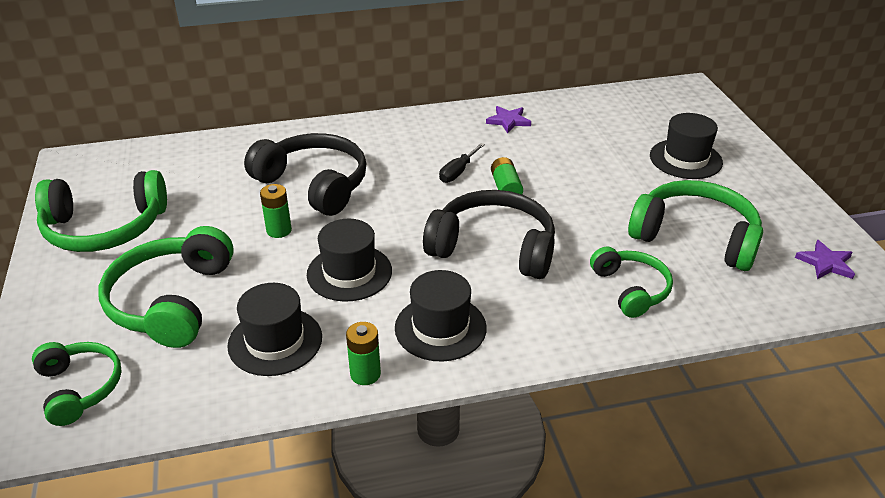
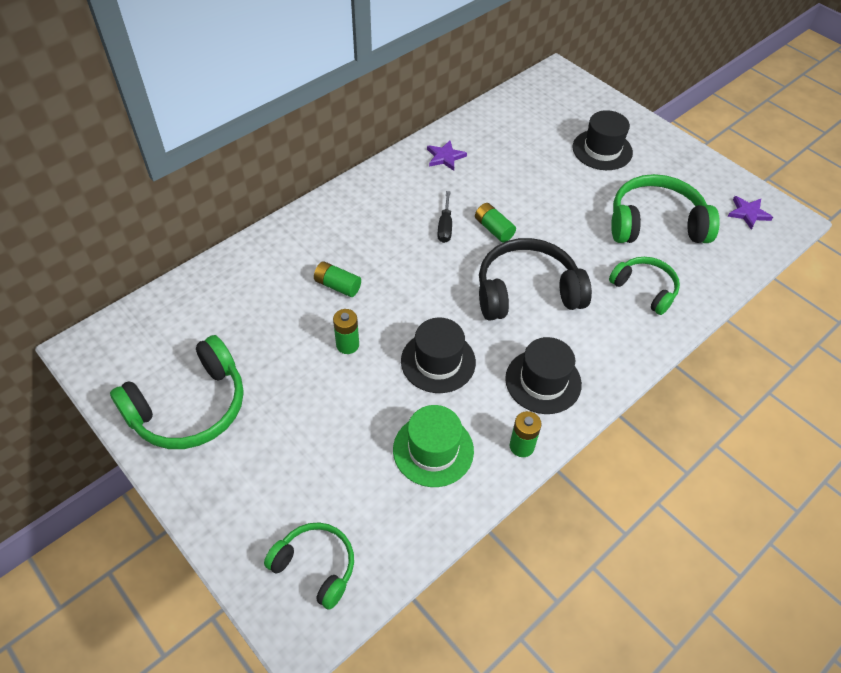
camera: 30 degrees left, 15 degrees up
(172, 301) = (318, 452): green headphones -> none
(275, 341) = (433, 450): black hat -> green hat
(314, 184) = (337, 285): black headphones -> green battery

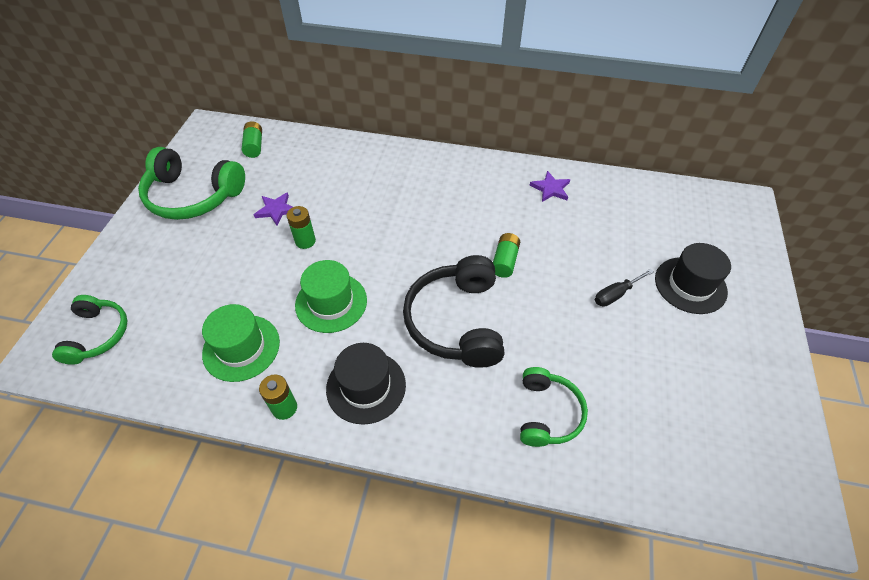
camera: 55 degrees right, 0 degrees up
(337, 285) = (356, 204): green battery -> green battery (254, 146)
(438, 361) = (331, 302): black hat -> green hat
(445, 226) = (475, 230): black screwdriver -> black screwdriver (616, 294)
(527, 292) = (456, 321): black headphones -> black headphones turned 135 degrees counterclockwise
(655, 224) = (644, 379): green headphones -> none
(748, 213) = (759, 462): purple star -> purple star (276, 210)

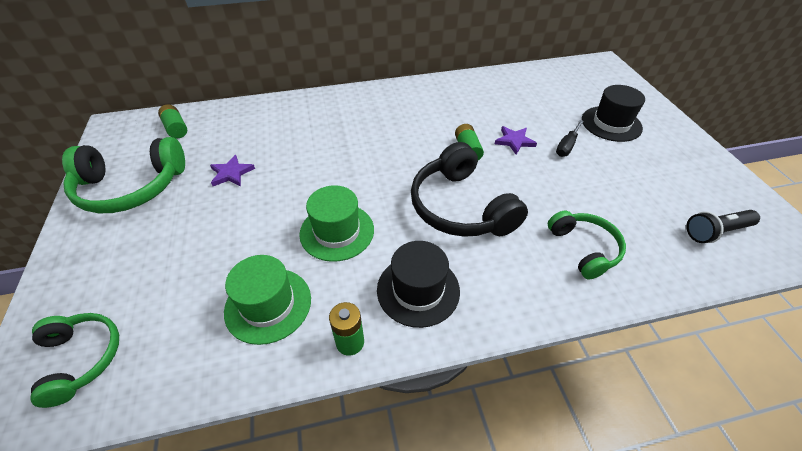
camera: 25 degrees left, 5 degrees down
(305, 241) = (278, 189): green battery -> none
(550, 188) = (465, 91): purple star -> purple star (514, 141)
(708, 456) = (716, 232): none -> black flashlight

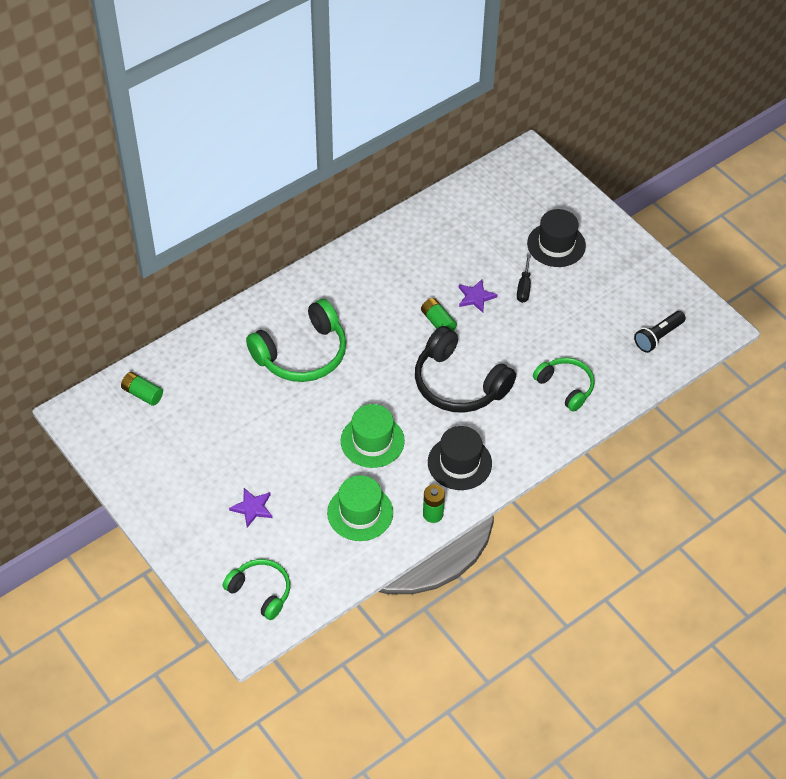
camera: 25 degrees left, 5 degrees up
(131, 187) = (163, 467): green headphones -> green headphones (302, 354)
(231, 173) = (241, 421): purple star -> purple star (252, 508)

